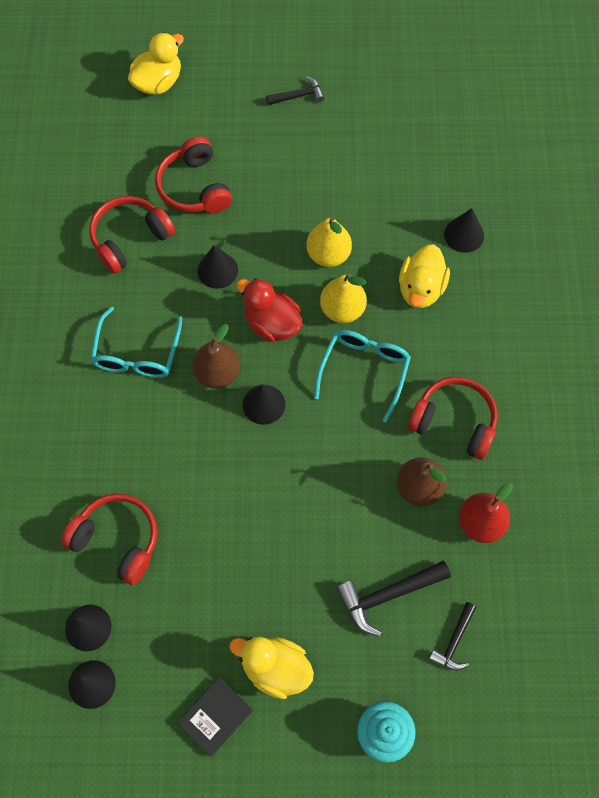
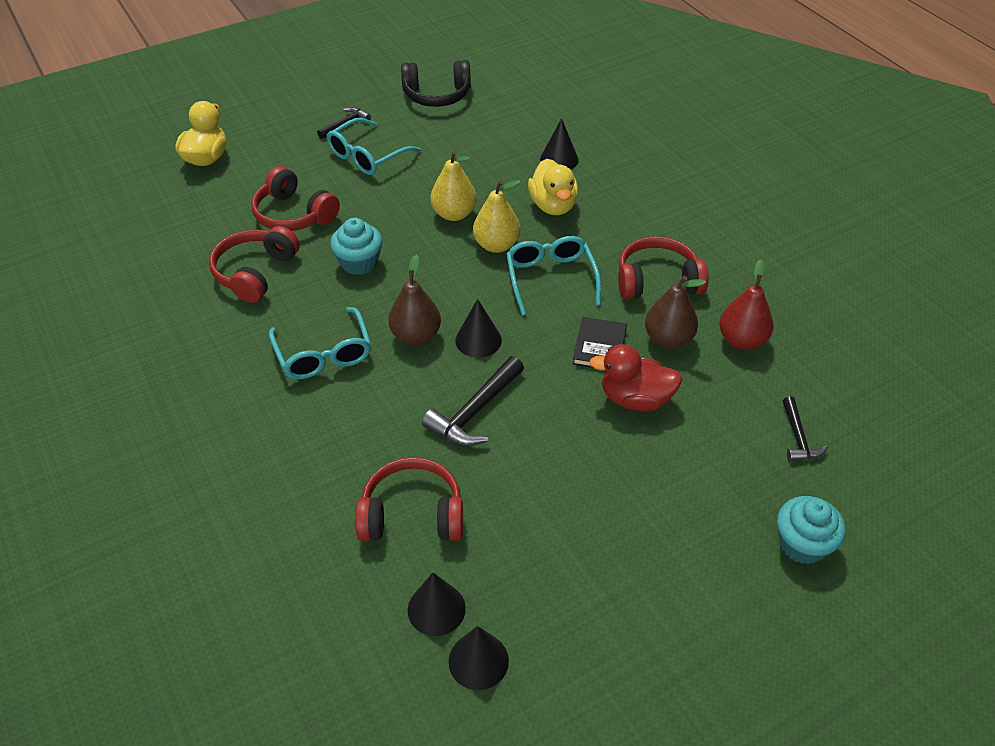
camera: 30 degrees left, 20 degrees down
(215, 717) = (632, 619): black book -> black book (599, 347)
(217, 270) = (359, 262): black cone -> turquoise cupcake
(272, 323) = (440, 279): red duck -> red duck (635, 399)
(275, 668) = (657, 544): yellow duck -> none
(295, 146) = (367, 156): none -> turquoise glasses
(387, 595) = (710, 431): black hammer -> black hammer (475, 411)
(403, 96) = (437, 95): none -> black headphones

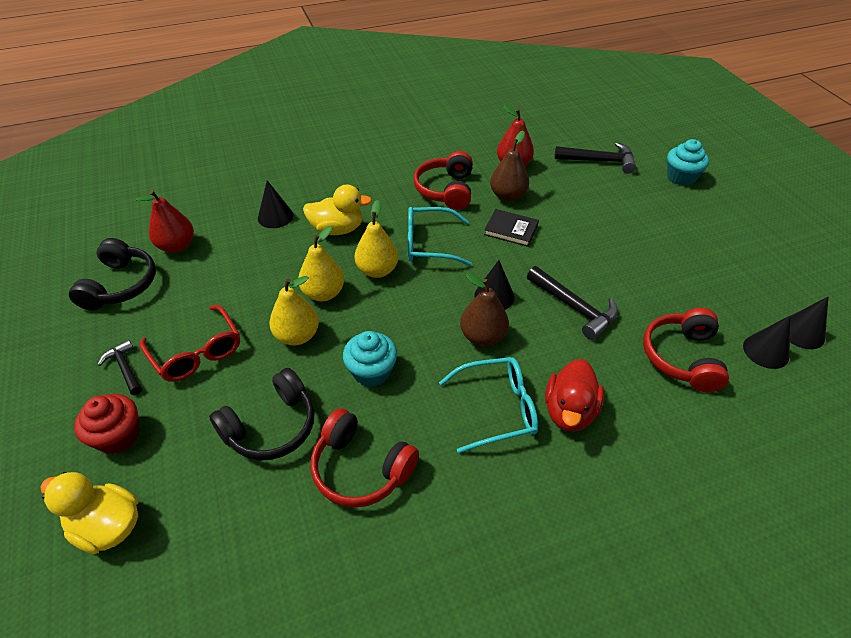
camera: 80 degrees left, 0 degrees up
(280, 140) = (118, 436): none -> red cupcake
(294, 214) = (271, 426): red headphones -> black headphones
(367, 156) = (197, 352): turquoise glasses -> red glasses
(395, 208) = (297, 336): none -> yellow pear
(495, 111) = (177, 246): none -> red pear
(635, 399) = (564, 221): red duck -> red duck (569, 411)
(798, 437) = (599, 161): black hammer -> black hammer, size x1.62

